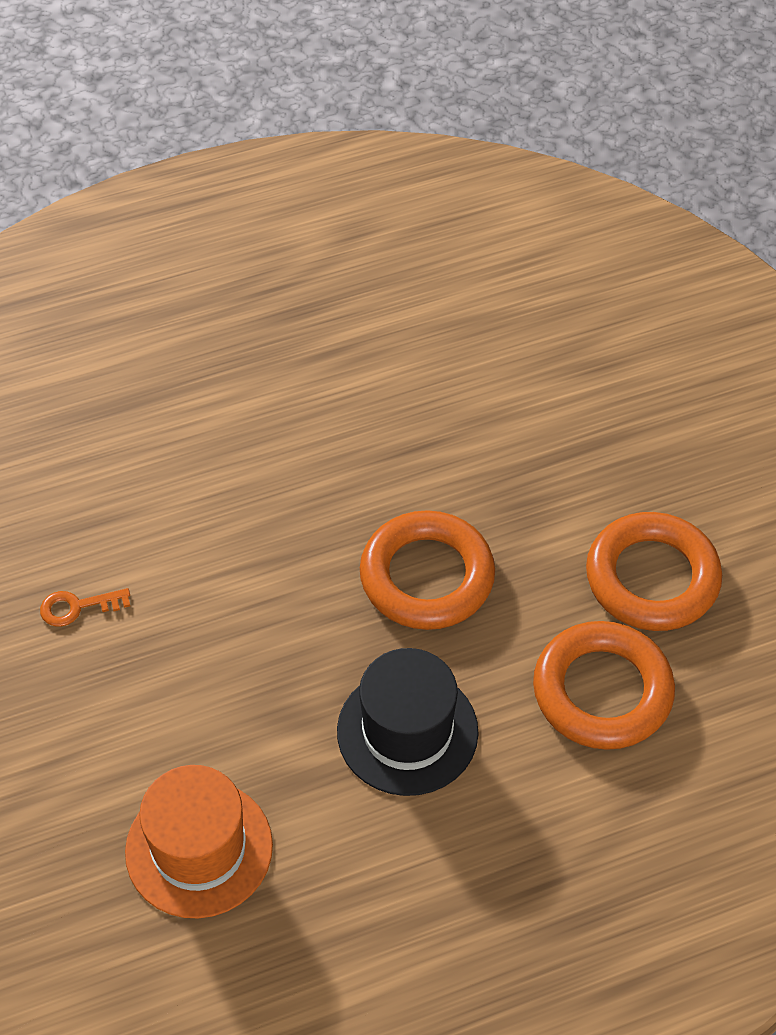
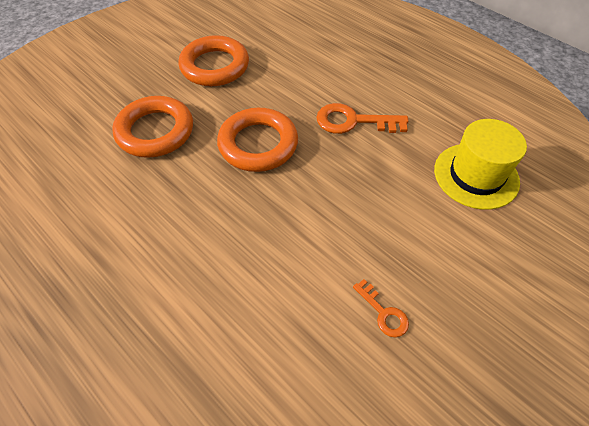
camera: 115 degrees left, 0 degrees up
(199, 848) = (476, 175): orange hat -> yellow hat
(407, 731) = (353, 121): black hat -> orange key
(602, 691) = (287, 66): orange ring -> orange ring (155, 131)

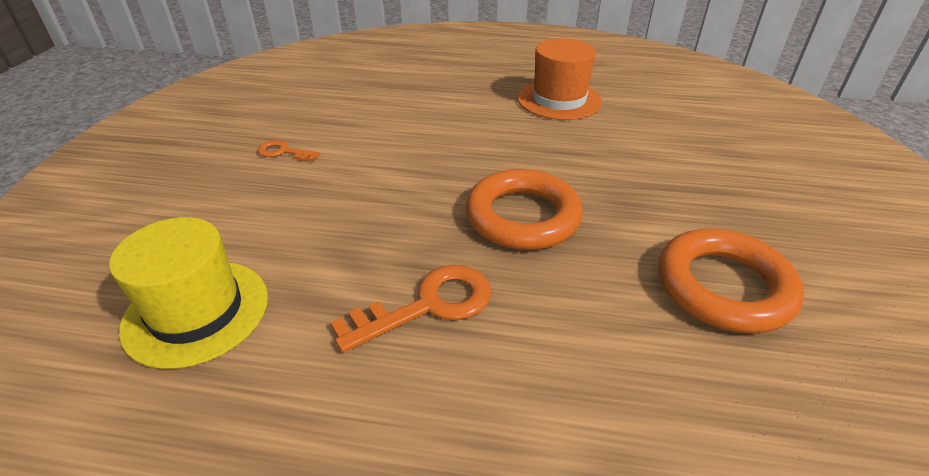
camera: 145 degrees right, 15 degrees down
(86, 246) = (559, 100): none -> orange hat
(155, 131) = (645, 179): orange ring -> none

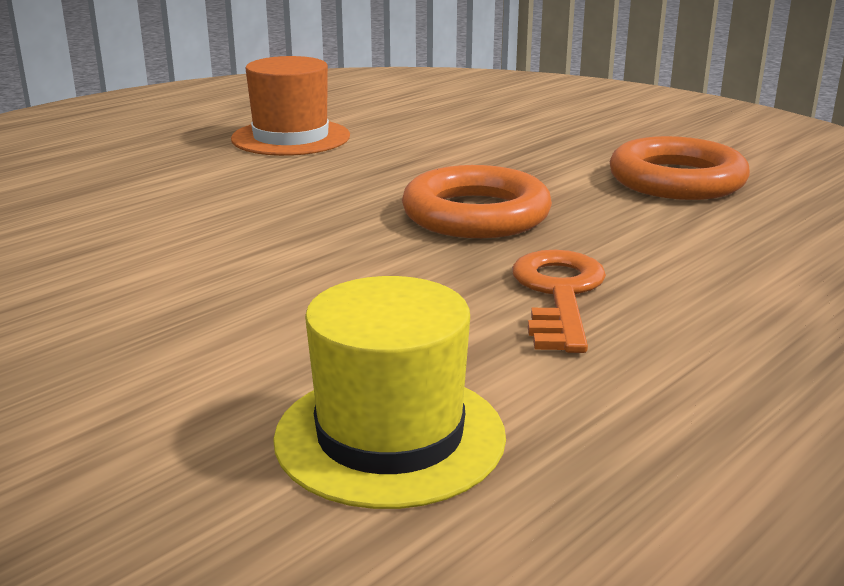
camera: 55 degrees left, 15 degrees down
(283, 152) = (85, 302): orange key -> none

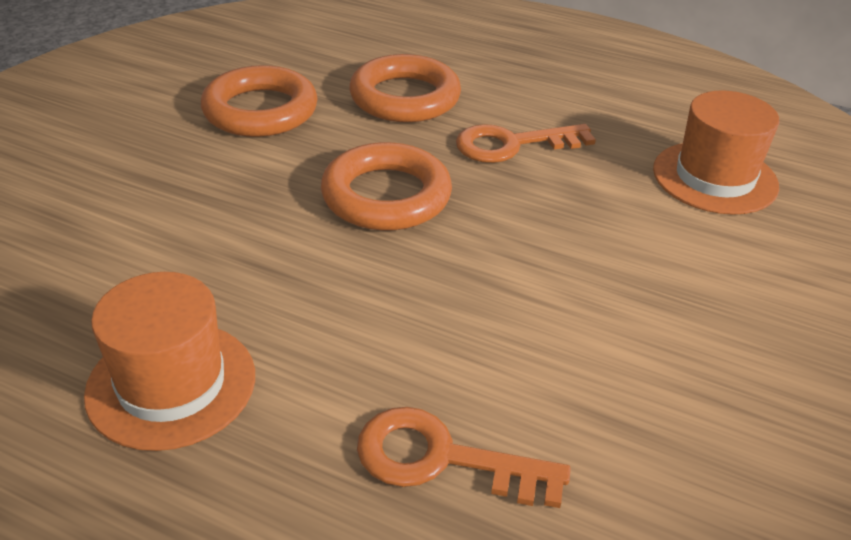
camera: 110 degrees left, 15 degrees up
(127, 194) = (442, 459): none -> orange key
(390, 436) = (714, 177): yellow hat -> orange hat
(706, 249) = (405, 97): none -> orange ring

